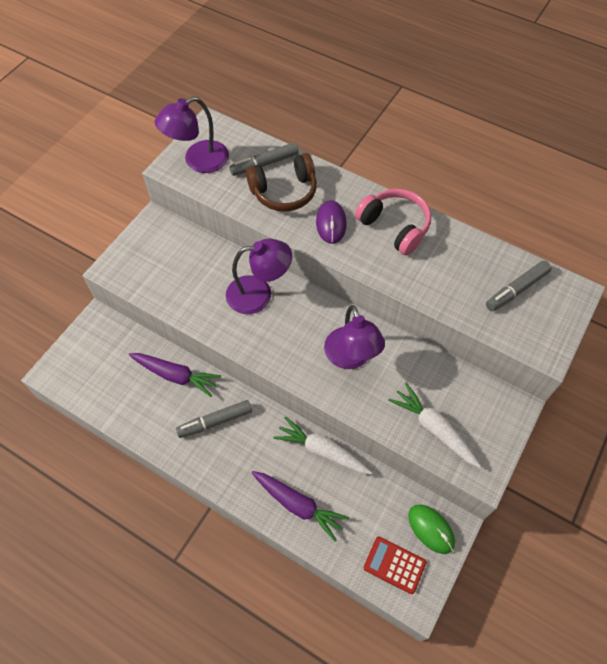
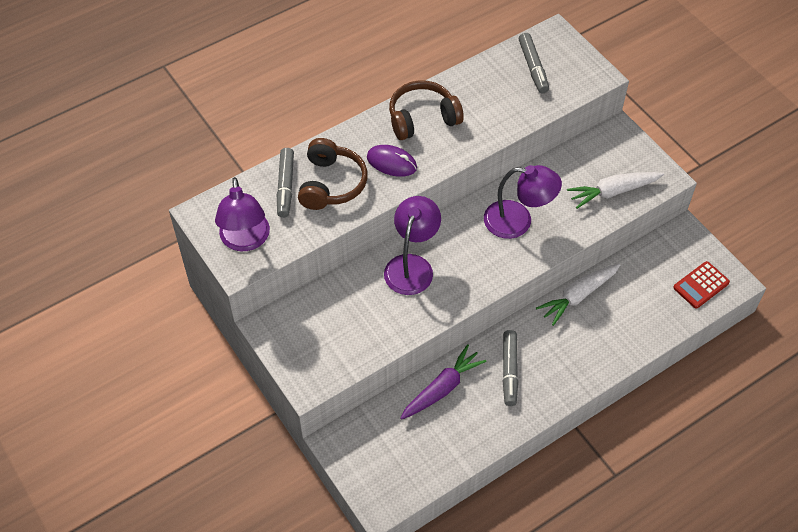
camera: 65 degrees left, 5 degrees down
(298, 505) = (621, 334): purple carrot -> none
(394, 227) = (422, 118): pink headphones -> brown headphones
(431, 529) = (681, 247): green mouse -> none

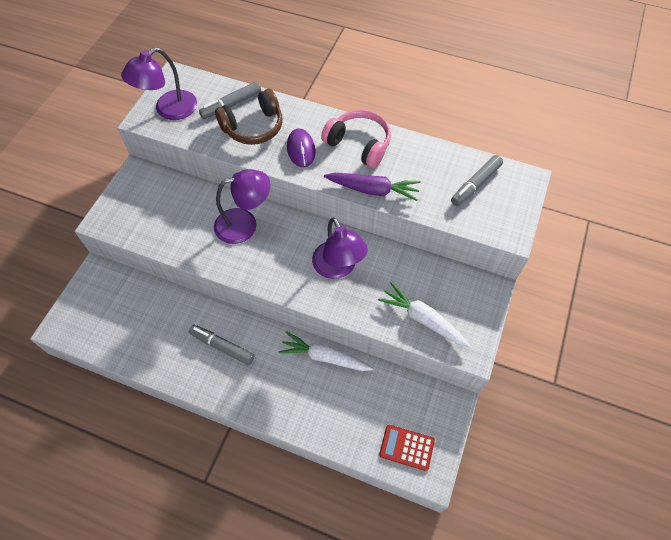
camera: 55 degrees right, 5 degrees up
(422, 118) = (358, 144): brown headphones -> pink headphones
(442, 388) = (179, 311): purple carrot -> purple carrot (373, 190)
(509, 371) = (222, 347): grey marker -> grey marker turned 60 degrees clockwise

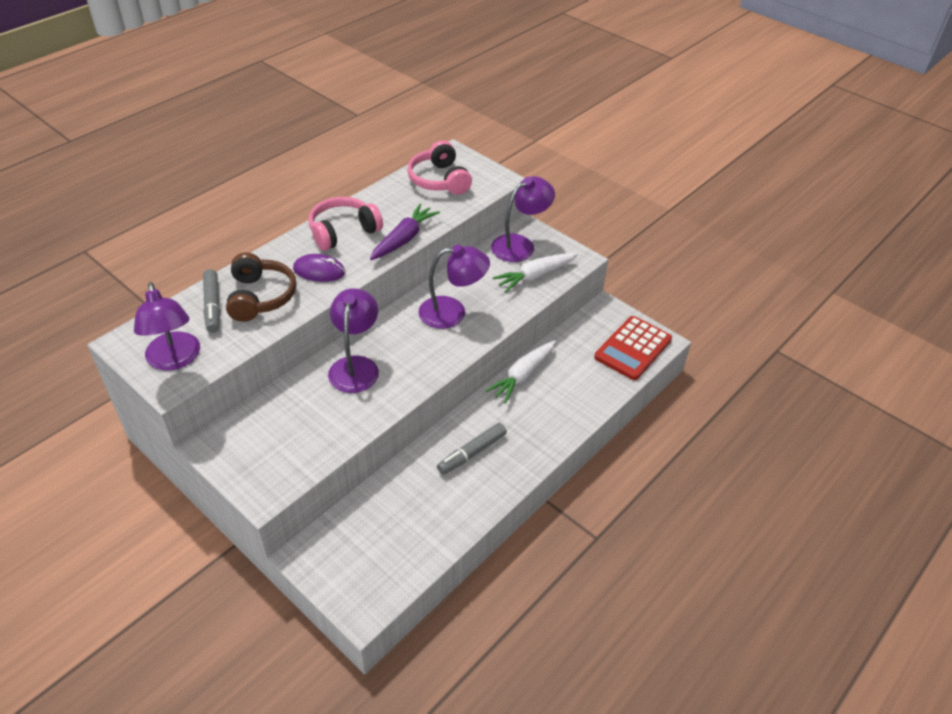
camera: 70 degrees left, 15 degrees down
(406, 447) = (633, 348): red calculator -> red calculator, size x1.57
(461, 290) = (520, 244): none -> purple lamp
(475, 184) = (439, 180): grey marker -> pink headphones

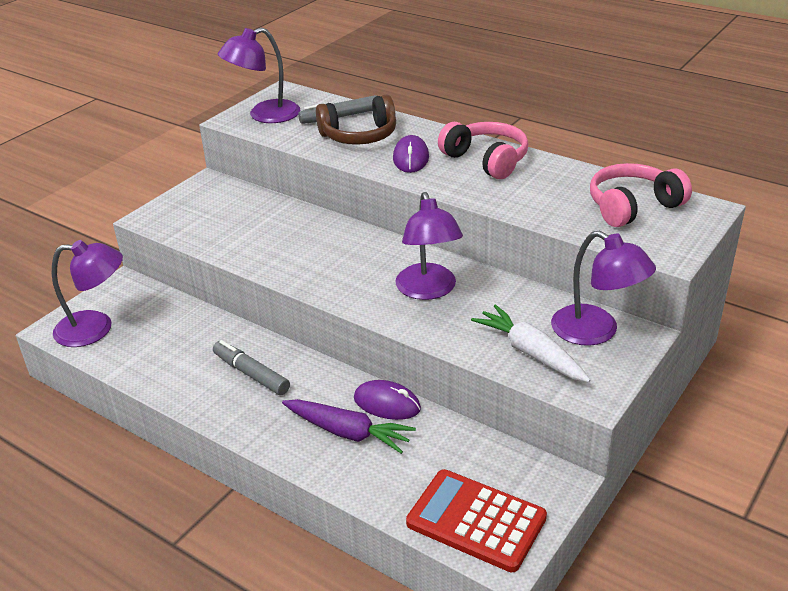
camera: 85 degrees right, 10 degrees down
(355, 366) = (321, 238): purple lamp -> purple lamp (96, 329)
(404, 239) = (491, 199): purple carrot -> purple carrot (348, 432)
(522, 376) = (387, 403): white carrot -> purple mouse

